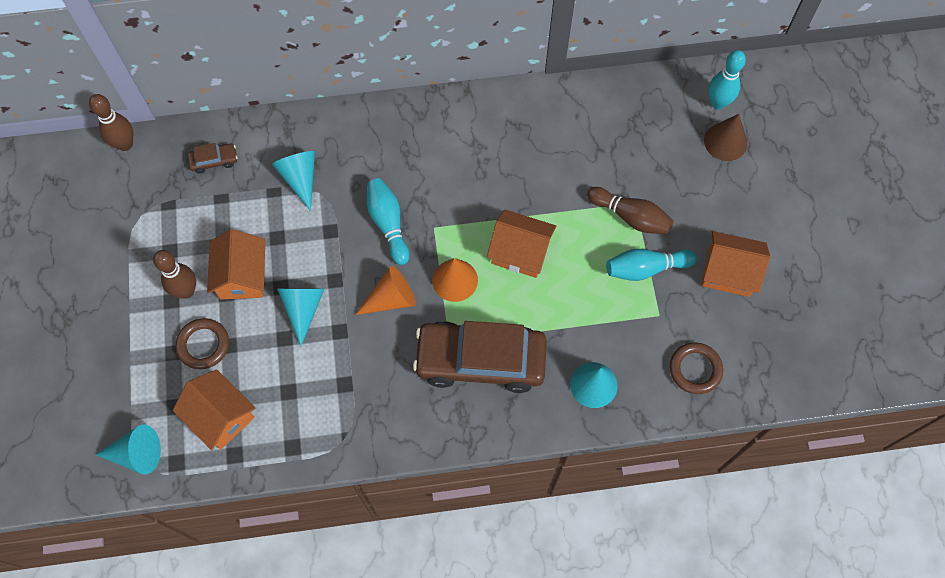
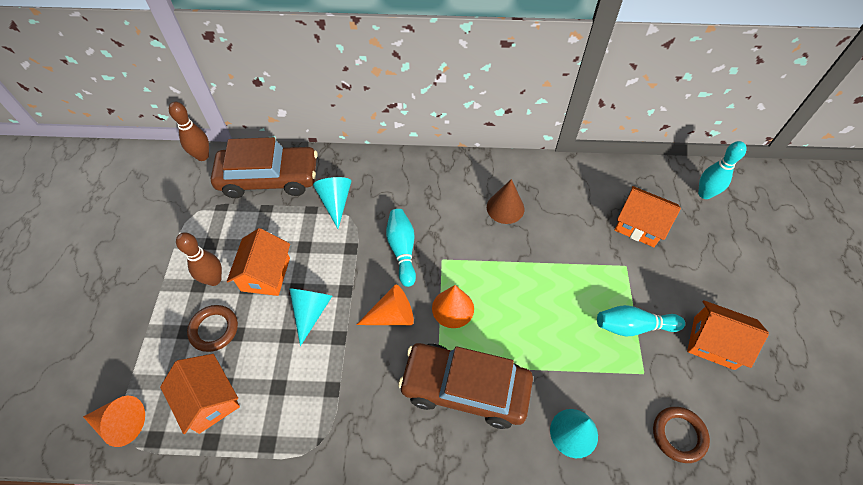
camera: 10 degrees right, 10 degrees down
(137, 454) = (121, 423): turquoise cone -> orange cone
(214, 160) = (269, 178): brown car -> brown car, size x2.48
(520, 252) = (516, 293): orange house -> orange house (639, 225)
(630, 217) = (621, 277): brown bowling pin -> none
(725, 141) = (711, 226): brown cone -> brown cone (505, 208)

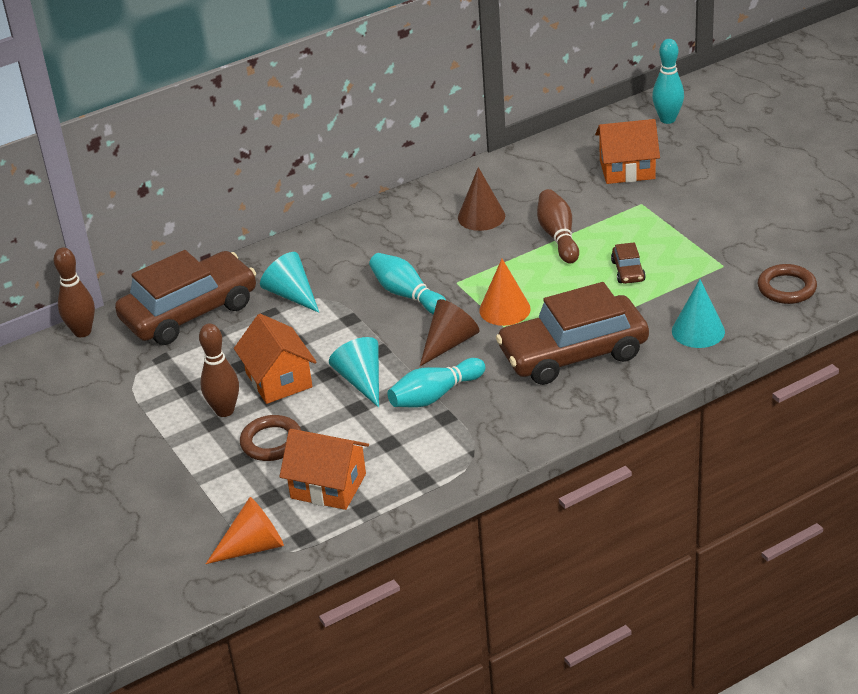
camera: 30 degrees left, 20 degrees down
(392, 316) = (449, 343): orange cone -> brown cone
(542, 260) = (558, 236): none -> brown bowling pin
(567, 329) = (628, 271): none -> brown car
(633, 326) = (686, 240): turquoise bowling pin -> turquoise bowling pin (435, 395)
(713, 343) = (765, 217): orange house -> none

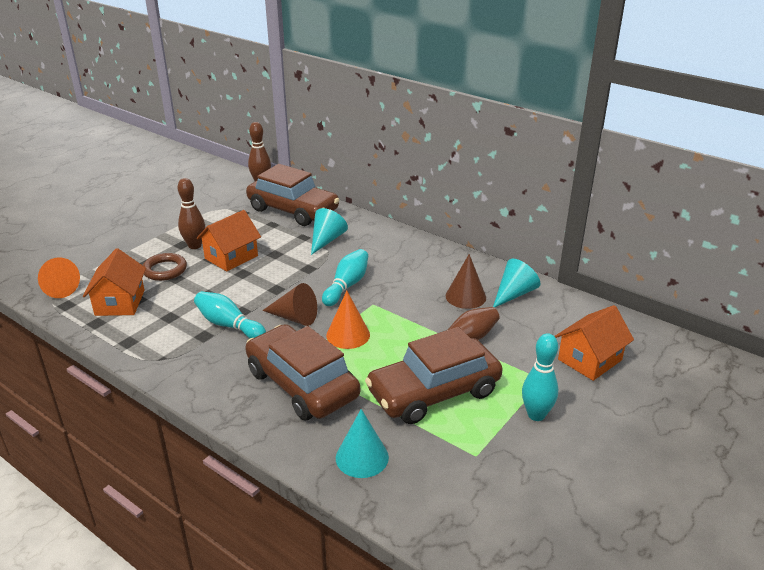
camera: 65 degrees right, 5 degrees down
(361, 380) = (239, 289): turquoise cone -> turquoise cone (514, 294)
(627, 169) = (589, 360): orange house -> orange house turned 75 degrees clockwise
(628, 271) = (434, 392): brown car -> brown car, size x2.48
(667, 119) = (693, 368): turquoise bowling pin -> turquoise bowling pin (536, 415)
(786, 288) = (462, 513): brown ring -> none

